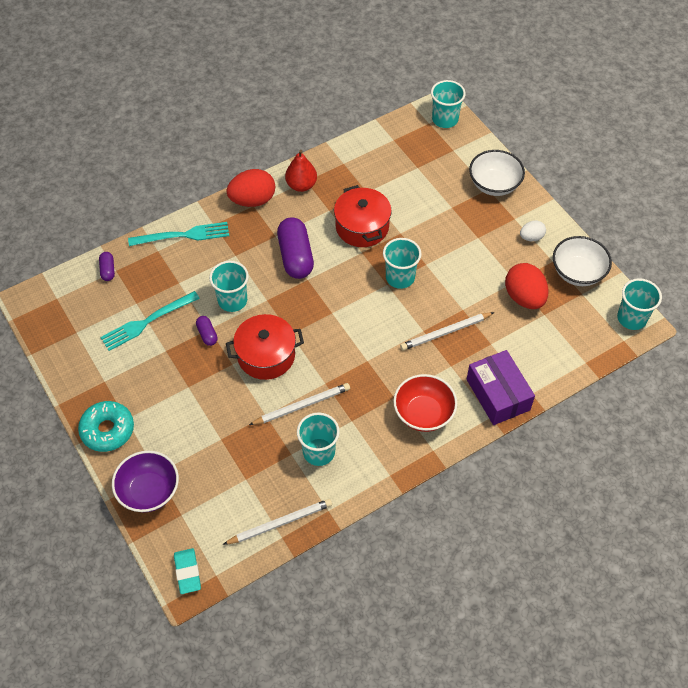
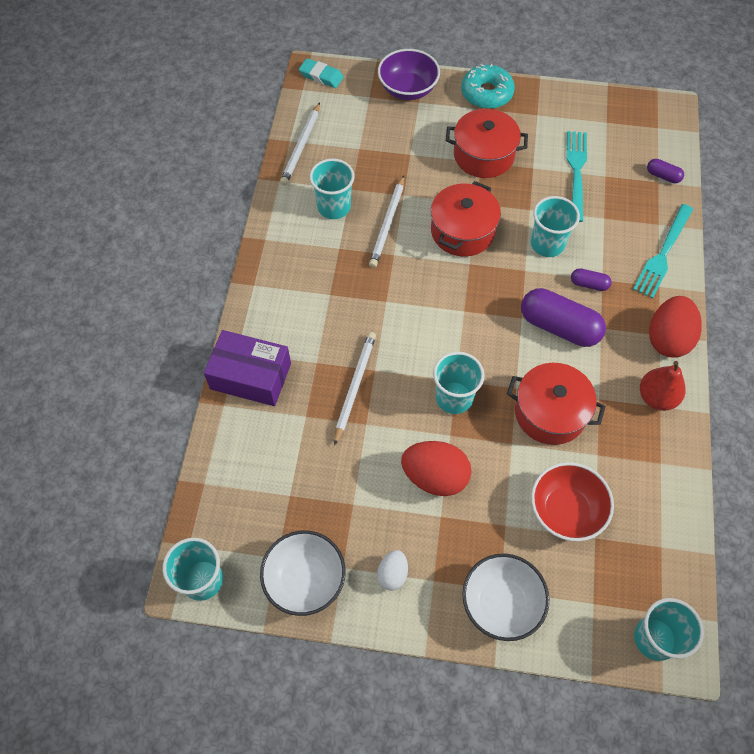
camera: 130 degrees right, 5 degrees up
(179, 389) = (483, 155): none -> red pot
(207, 334) = (524, 204): purple capsule -> purple capsule (589, 284)
(423, 413) = (292, 304): red bowl -> red bowl (566, 510)
(524, 297) = (326, 494): red egg -> red egg (435, 477)

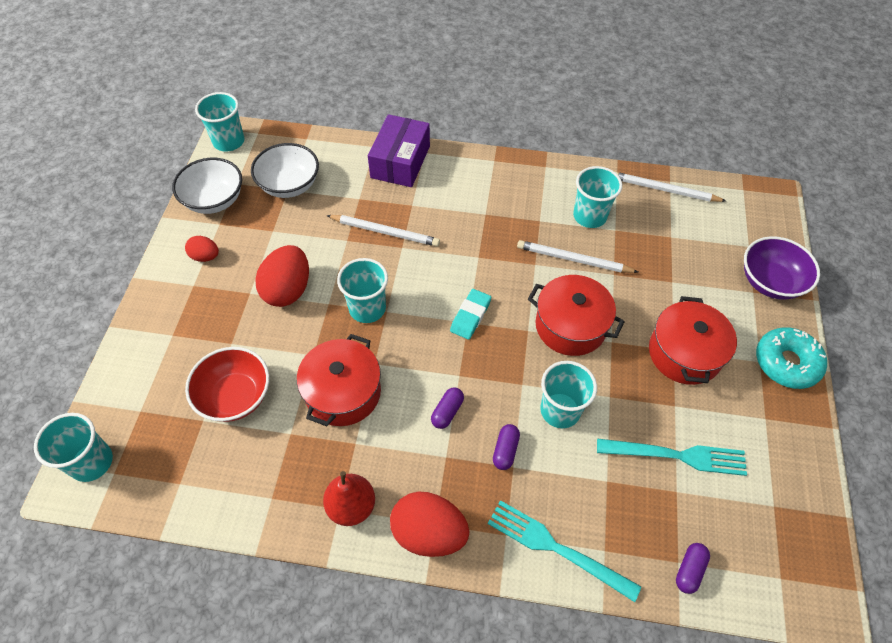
camera: 90 degrees right, 5 degrees down
(321, 76) = (767, 204): turquoise eraser -> turquoise eraser (470, 316)
(392, 574) = (205, 256): white egg -> red egg
(501, 603) = (160, 334): white bowl -> white bowl (289, 185)
(559, 327) = (447, 412): purple capsule -> purple capsule, size x0.48

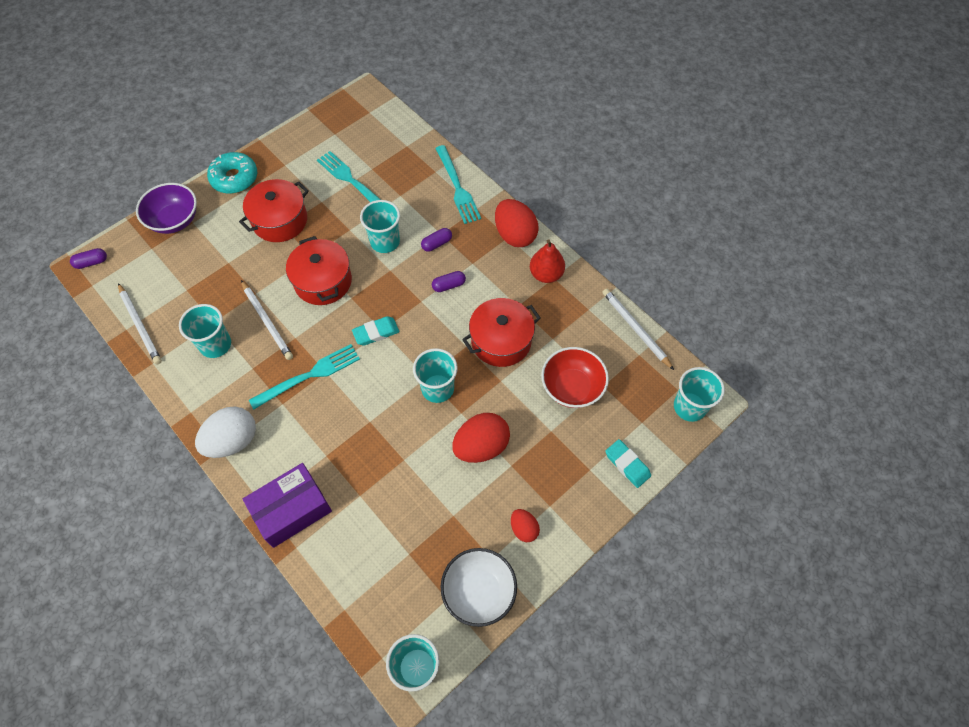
camera: 140 degrees left, 5 degrees up
(136, 362) = (627, 464): none -> turquoise eraser
(289, 185) = (403, 558): white bowl -> none
(385, 232) = (369, 445): white pencil -> white pencil (635, 329)
(488, 246) = (310, 375): none -> turquoise fork
(492, 170) = (233, 441): none -> white egg
(689, 570) = (405, 140): purple capsule -> purple capsule (91, 262)

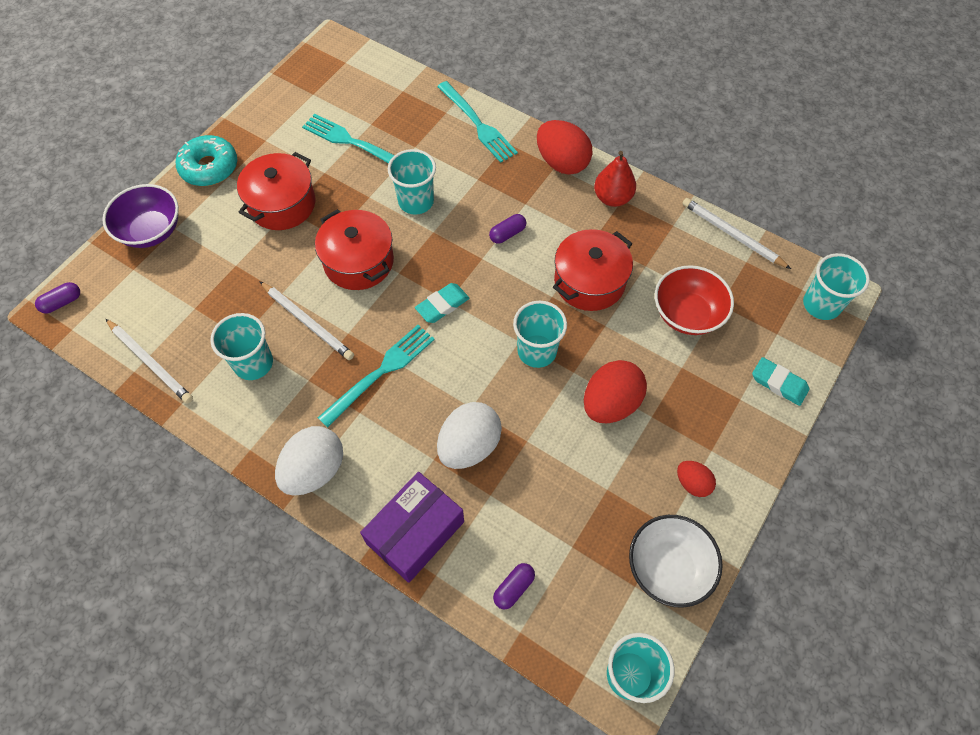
camera: 15 degrees left, 0 degrees up
(357, 452) = (469, 446): none -> white egg
(437, 244) = (477, 191): purple capsule -> purple capsule (513, 588)

